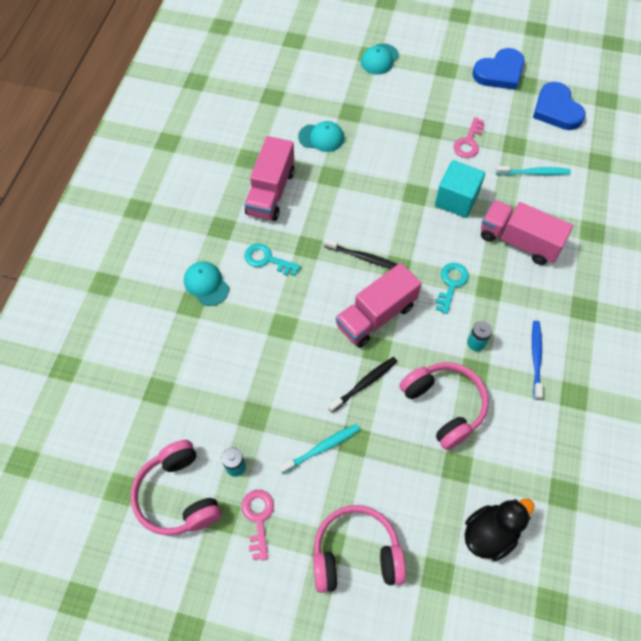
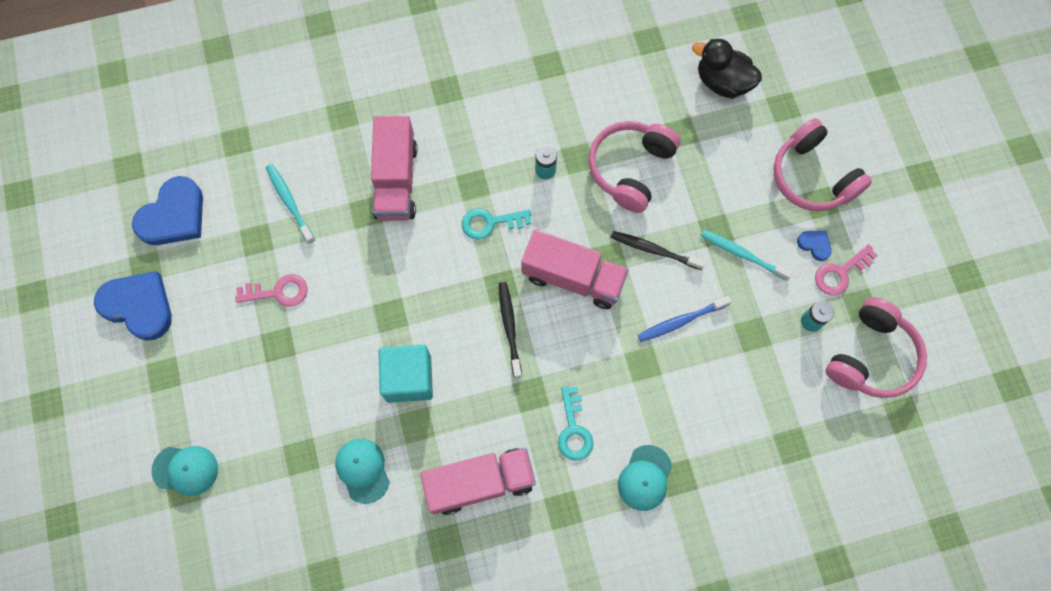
camera: 120 degrees left, 10 degrees up
(295, 513) = (814, 245): none -> blue heart
(456, 200) = (374, 267): turquoise cube -> turquoise cube (408, 378)
(536, 358) = (529, 111): blue toothbrush -> blue toothbrush (681, 321)

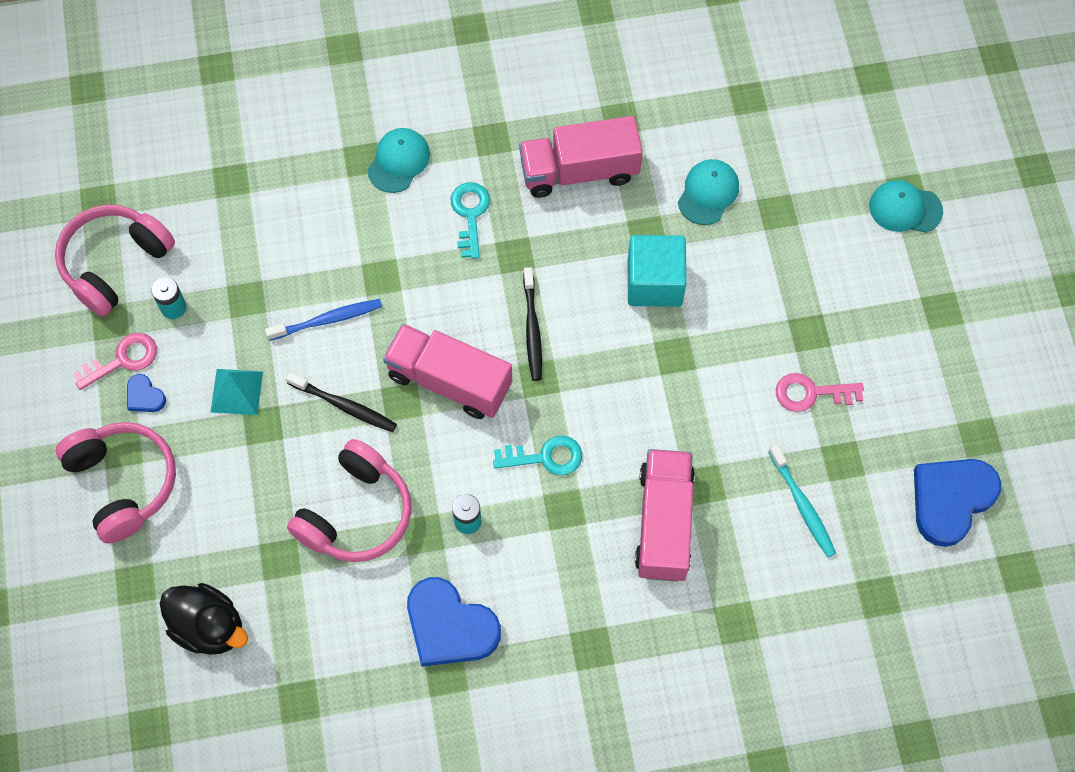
camera: 175 degrees left, 5 degrees down
(138, 306) = (981, 390): blue heart -> blue heart (450, 626)
(362, 470) = (708, 193): turquoise cap -> turquoise cap turned 135 degrees counterclockwise
(742, 254) = (236, 391): turquoise toothbrush -> turquoise pyramid

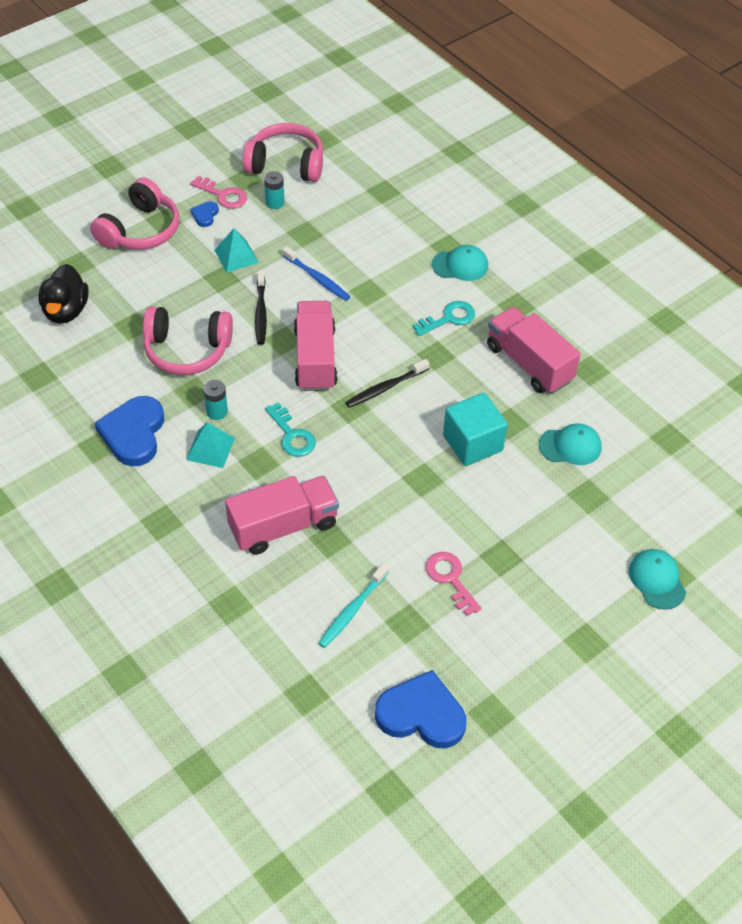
camera: 60 degrees right, 15 degrees down
(517, 552) = (210, 449): none -> turquoise pyramid

